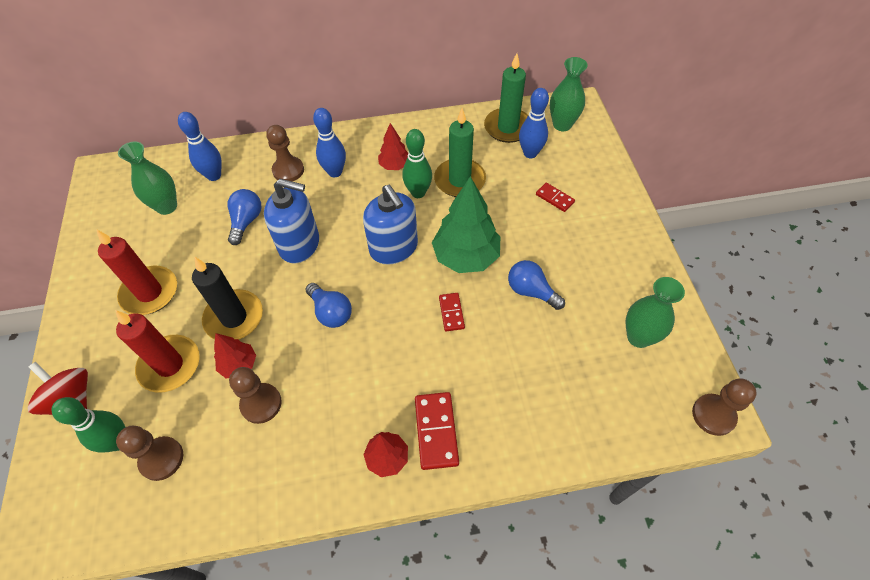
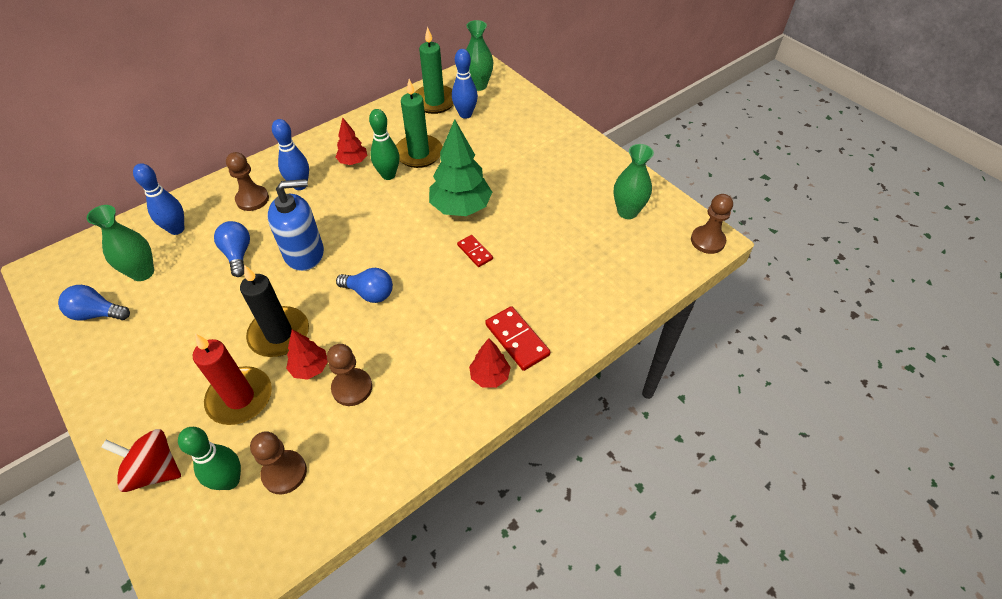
camera: 30 degrees left, 5 degrees down
(150, 292) = (176, 349): red candle -> none
(394, 248) = (394, 224): blue soap dispenser -> none
(531, 291) = (529, 212): blue light bulb -> blue light bulb (97, 314)
(554, 198) = (506, 140): red domino -> none

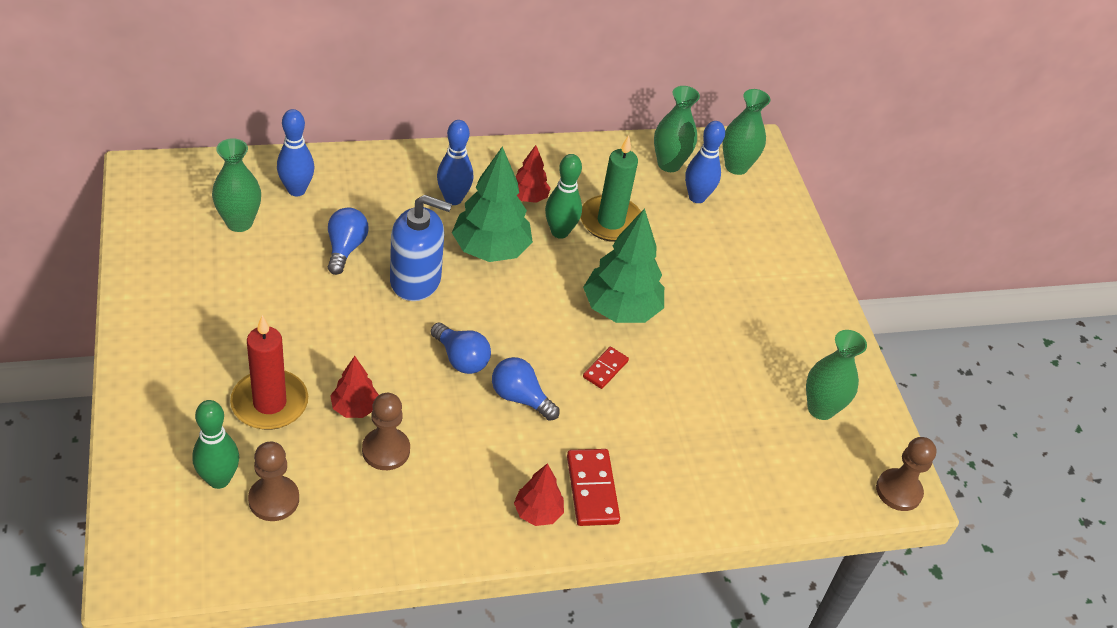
camera: 20 degrees right, 5 degrees down
(97, 314) = (175, 246): blue light bulb -> blue light bulb (520, 398)
(154, 470) = (155, 432): red spinning top -> none
(252, 199) = (393, 192): brown pawn -> none
(279, 334) = (342, 356): black candle -> none
(347, 208) = (490, 250): none -> green tree
(434, 101) = (669, 164): green candle -> green vase
(475, 252) = (605, 369): red domino -> red domino turned 45 degrees clockwise

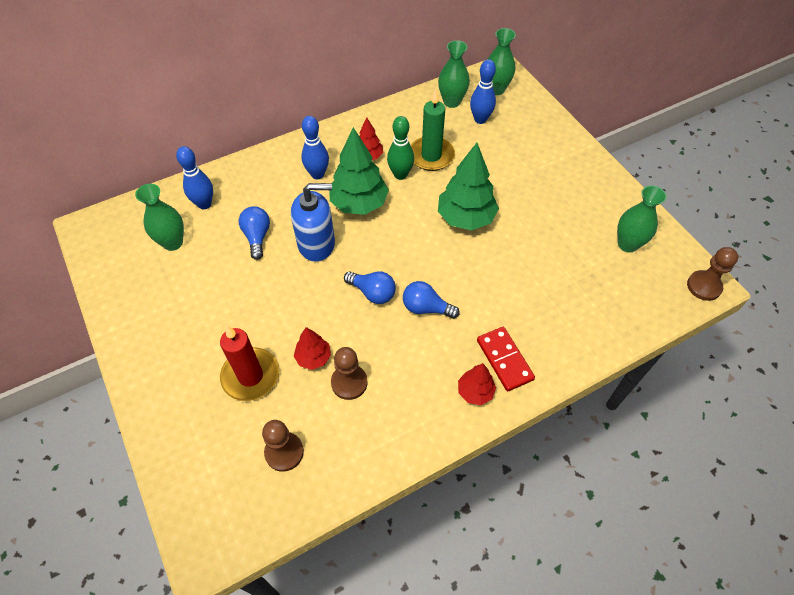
camera: 10 degrees left, 10 degrees up
(219, 479) = (237, 451): green bowling pin -> none
(605, 369) = (474, 265): red domino -> none

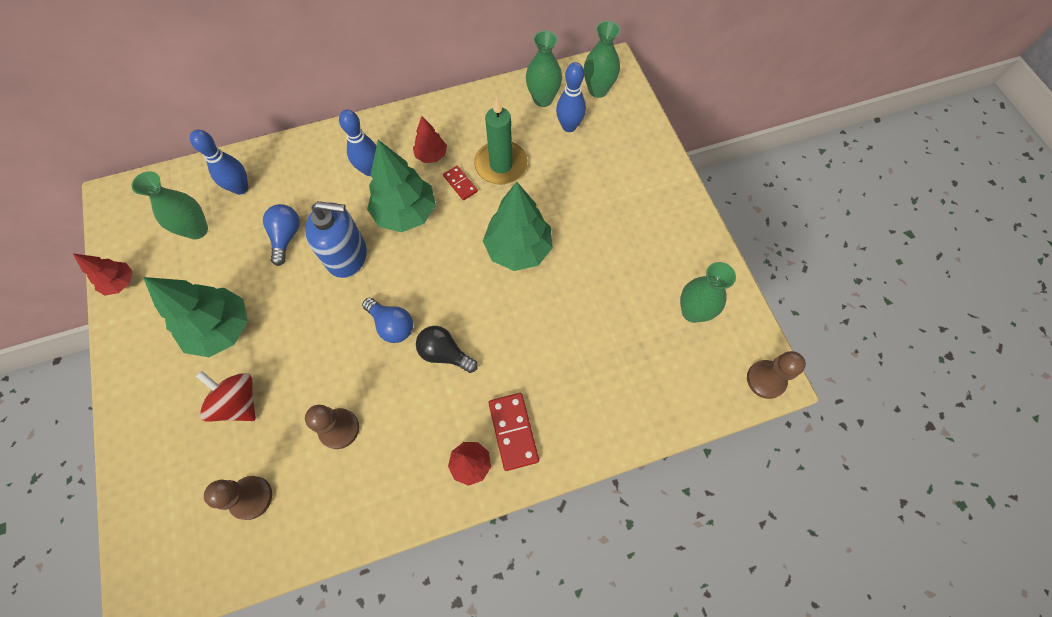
camera: 10 degrees right, 10 degrees up
(218, 319) = (221, 329): none -> green tree
(250, 376) = (238, 402): red candle -> red spinning top
(313, 357) = (309, 392): red tree -> red tree (121, 283)
(400, 175) = (460, 184): green bowling pin -> red domino
(426, 308) = (444, 353): blue light bulb -> black light bulb

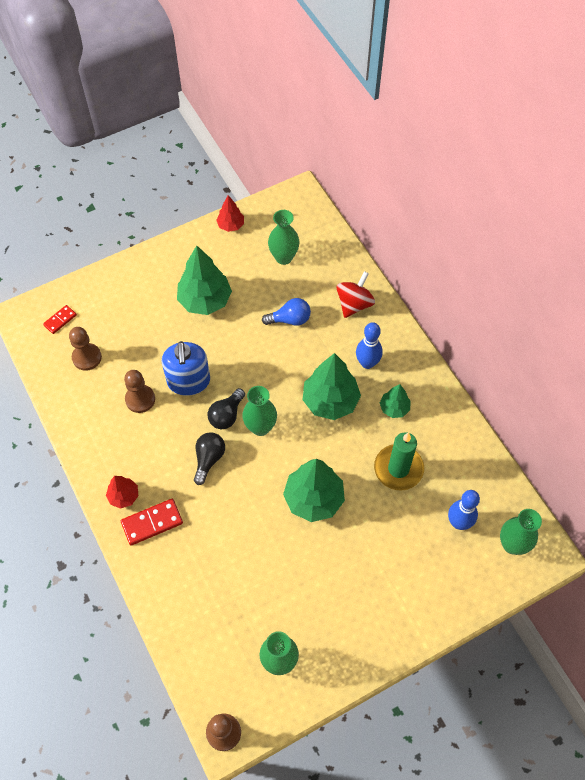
camera: 80 degrees right, 5 degrees down
(238, 402) = (152, 329): red spinning top -> red spinning top (354, 304)
(241, 188) = (327, 274): blue bowling pin -> none
(347, 256) = (281, 367): blue soap dispenser -> blue soap dispenser (188, 381)
(392, 325) = (226, 415): blue light bulb -> black light bulb
(431, 155) = (394, 408): red tree -> green tree
(460, 184) = (370, 438): red domino -> red domino (60, 320)
(543, 99) = (485, 493): green vase -> green vase (260, 427)

